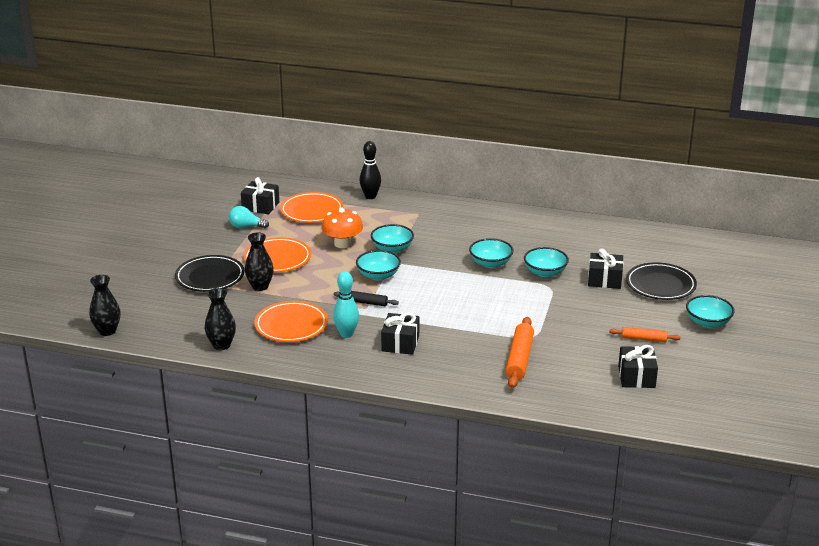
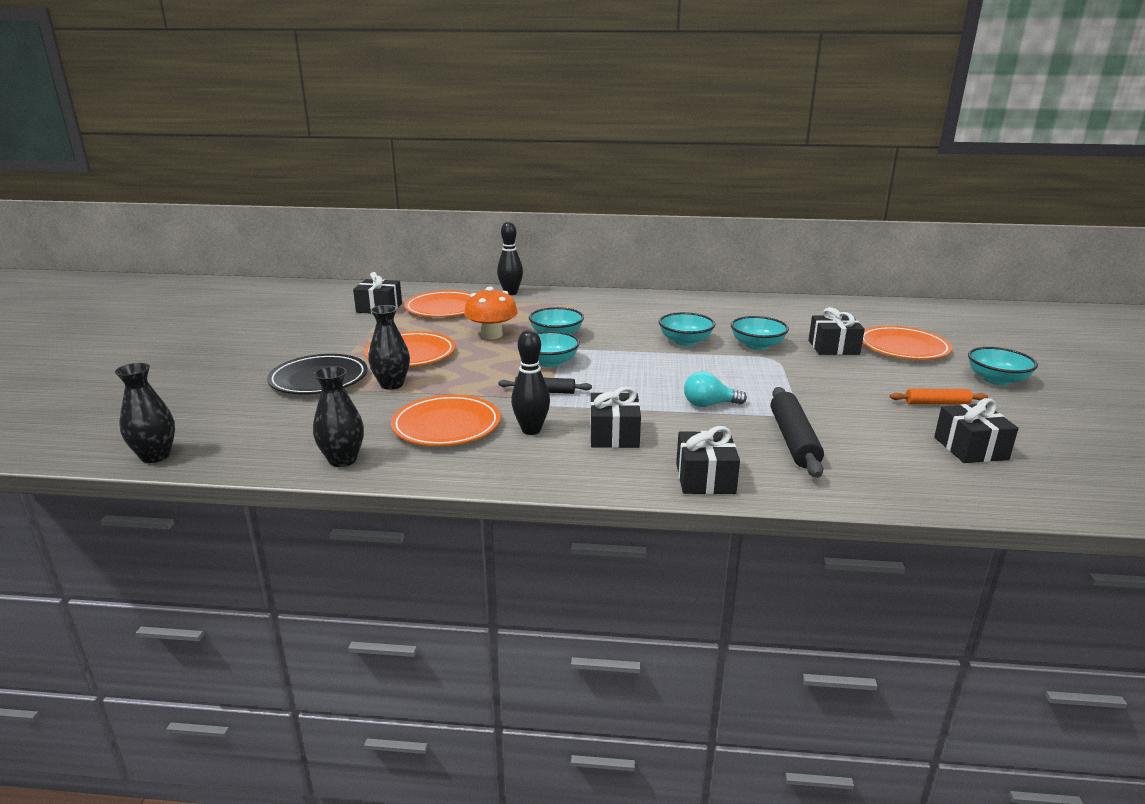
camera: 10 degrees left, 5 degrees down
(246, 227) = (363, 327): turquoise light bulb -> turquoise light bulb (709, 405)
(346, 334) = (531, 430): turquoise bowling pin -> black bowling pin
(445, 381) = (705, 478): none -> black gift
(519, 359) = (793, 440): orange rolling pin -> black rolling pin
(660, 285) = (903, 348): black plate -> orange plate

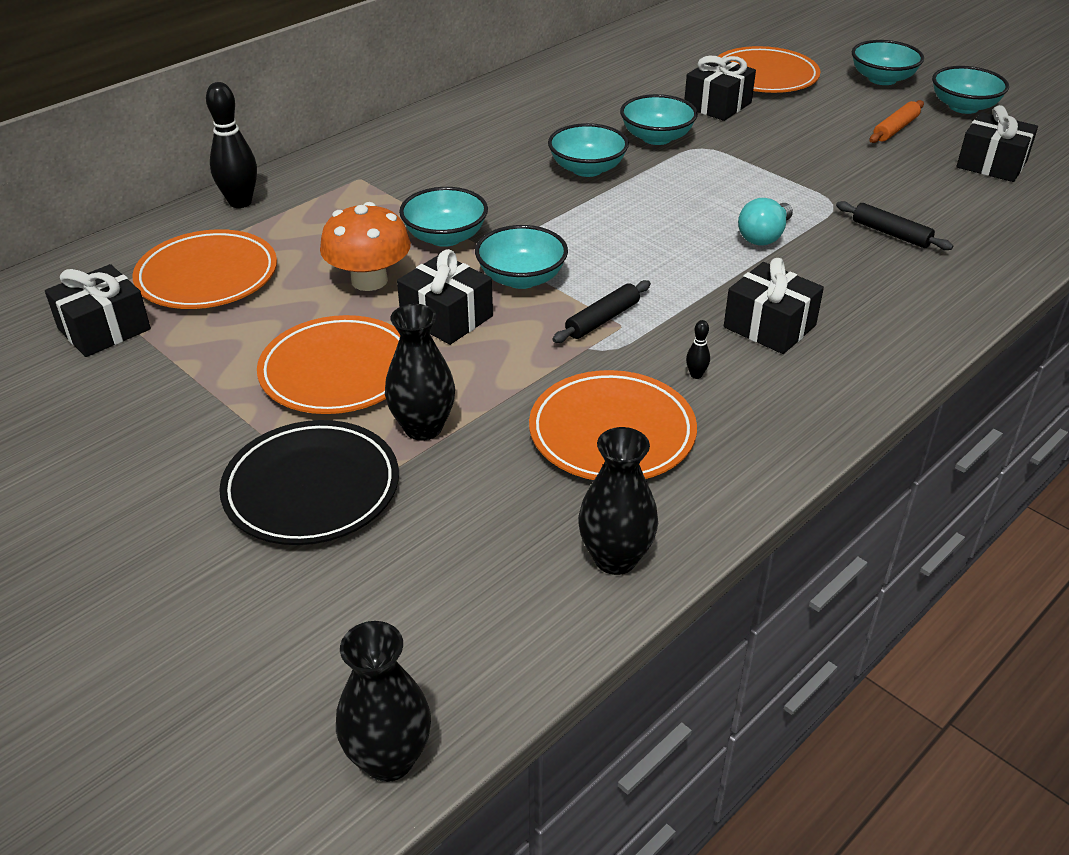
camera: 50 degrees left, 15 degrees up
(531, 430) = (696, 375): black bowling pin -> black bowling pin, size x0.43
(705, 478) = (920, 320): black gift -> black gift (446, 317)
(793, 440) = (890, 233): black rolling pin -> black rolling pin, size x0.59
(1031, 416) = (963, 107): none -> turquoise bowl

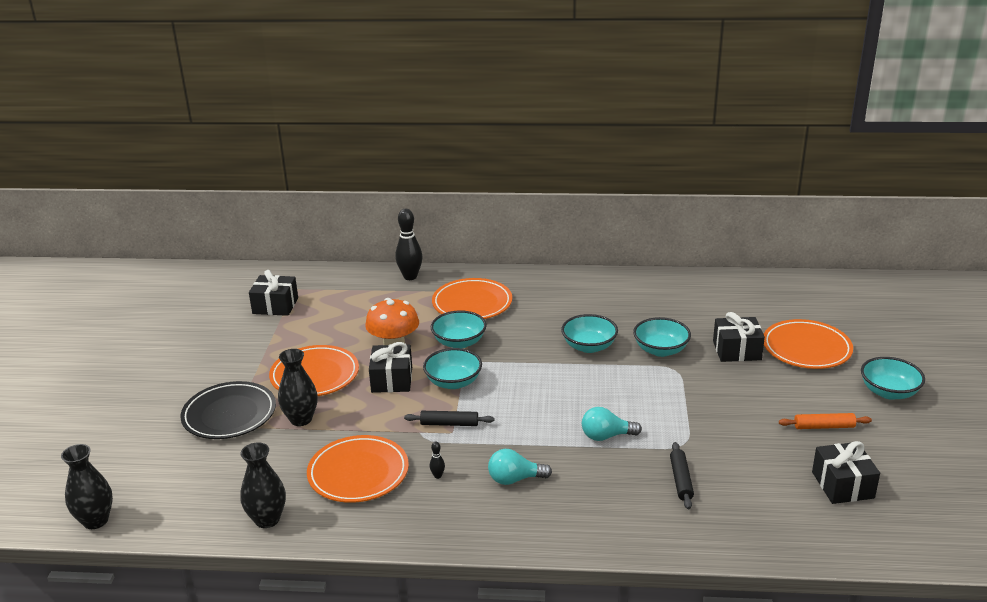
camera: 50 degrees right, 10 degrees down
(207, 276) = (342, 304): orange plate -> orange plate (472, 303)
(769, 326) = (515, 479): black gift -> turquoise light bulb
(963, 107) = (909, 441): turquoise bowl -> none

